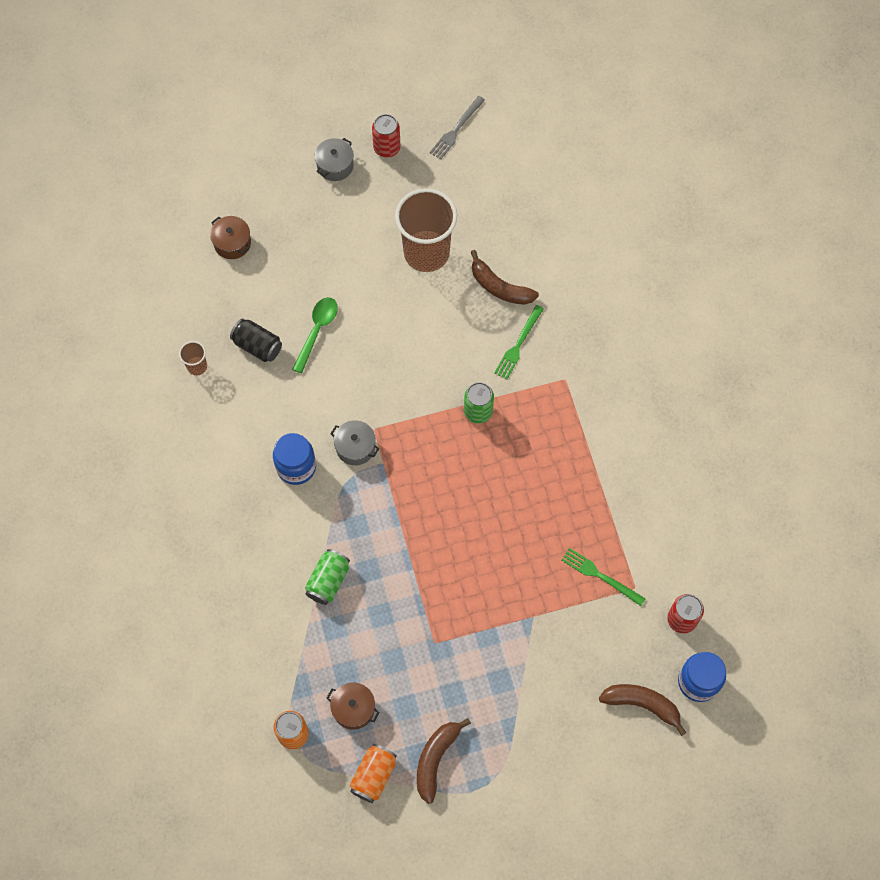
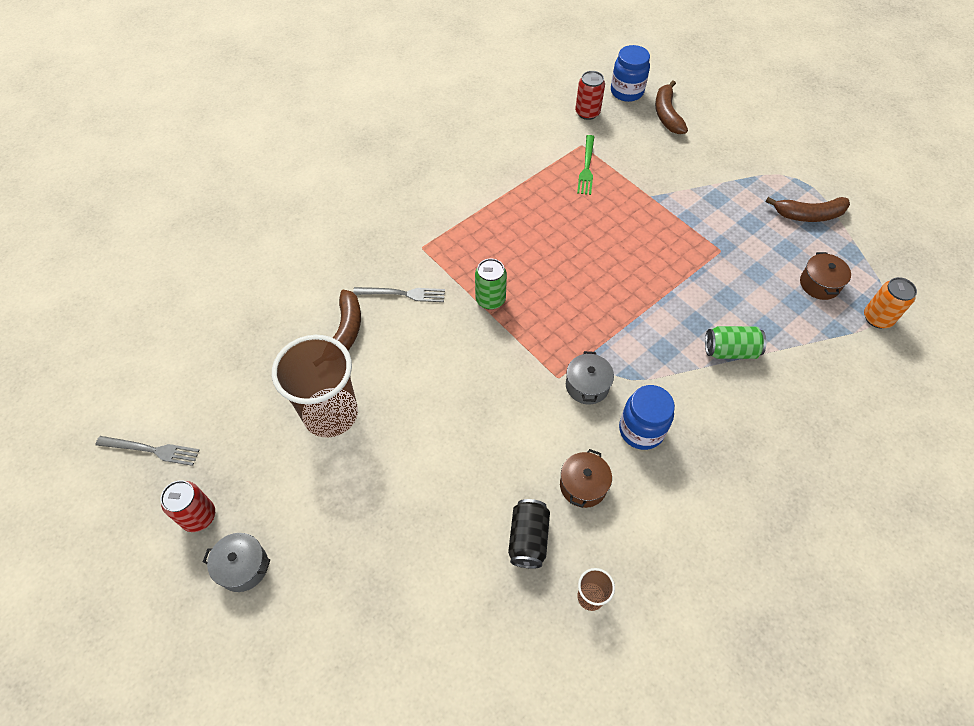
camera: 115 degrees left, 10 degrees down
(232, 243) = (404, 643): brown pot -> brown pot (583, 485)
(317, 331) = (477, 482): green spoon -> none
(373, 775) = (856, 249): orange can -> none
(518, 344) = (403, 294): green fork -> grey fork

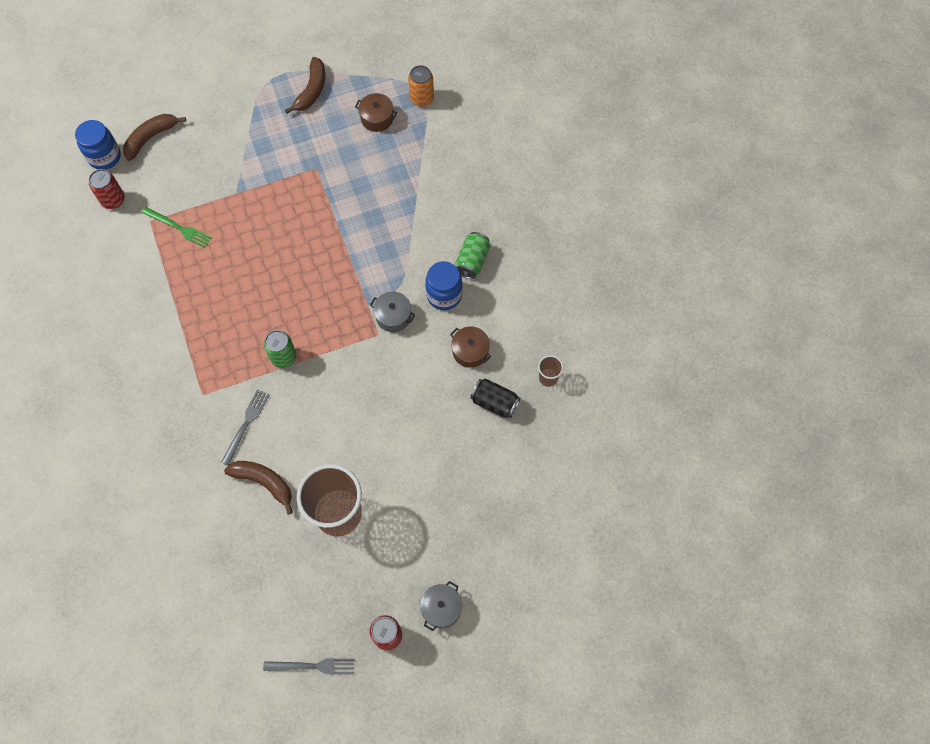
camera: 70 degrees left, 10 degrees up
(151, 450) = (313, 666): grey fork -> grey fork turned 60 degrees clockwise
(667, 115) = (151, 138): brown banana -> brown banana turned 120 degrees clockwise
(730, 350) = (406, 206): green can -> green can (472, 261)

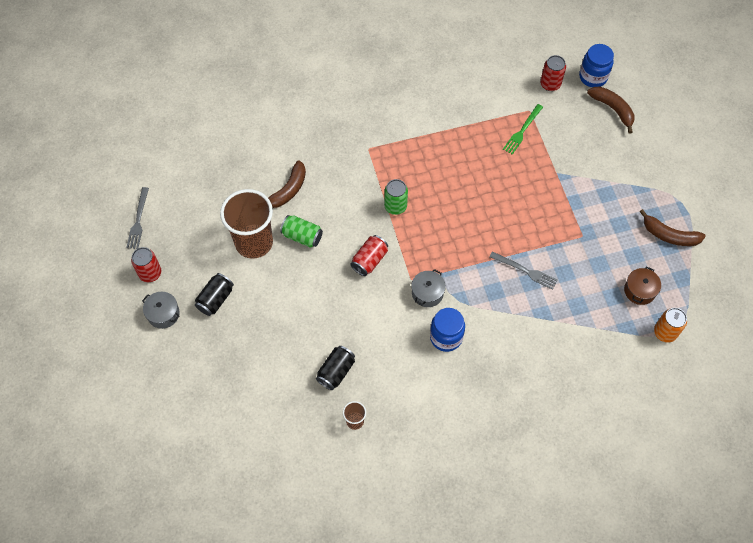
camera: 95 degrees right, 5 degrees down
(246, 424) = (338, 178): grey fork -> grey fork (525, 271)
(356, 380) = (369, 260): none -> red can
(417, 548) = (215, 299): none -> black can
(470, 351) = (388, 355): brown pot -> none
(472, 261) = (480, 365): green can -> green can (302, 236)

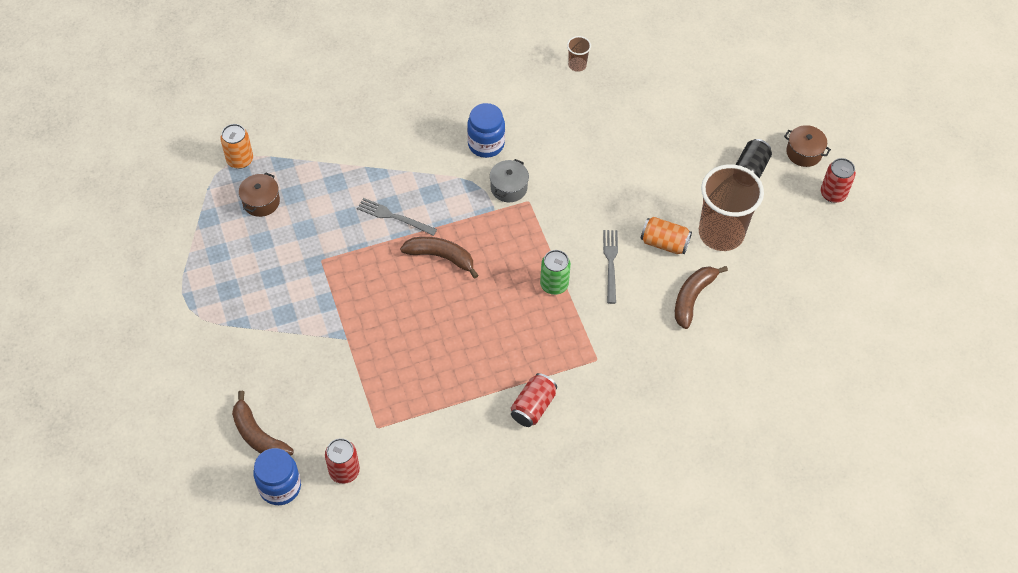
camera: 175 degrees right, 5 degrees down
(138, 220) = (868, 252): grey fork -> grey fork (610, 263)
(163, 314) = (804, 152): grey pot -> brown pot
(302, 236) = (664, 243): green can -> orange can
(336, 371) = (603, 107): black can -> none
(369, 260) = (579, 220): red can -> red can (533, 407)
(522, 130) = (388, 396): green fork -> none
(669, 235) = (213, 266): brown banana -> brown banana (441, 257)

